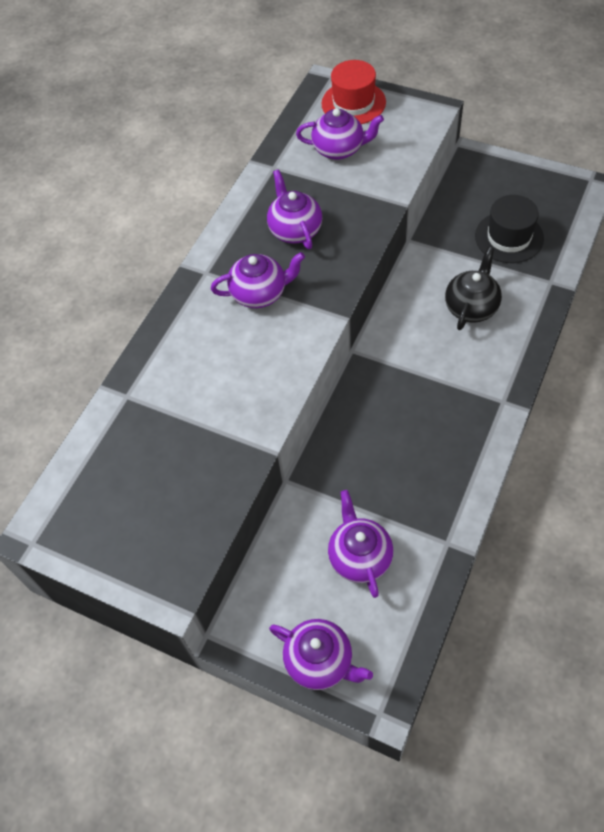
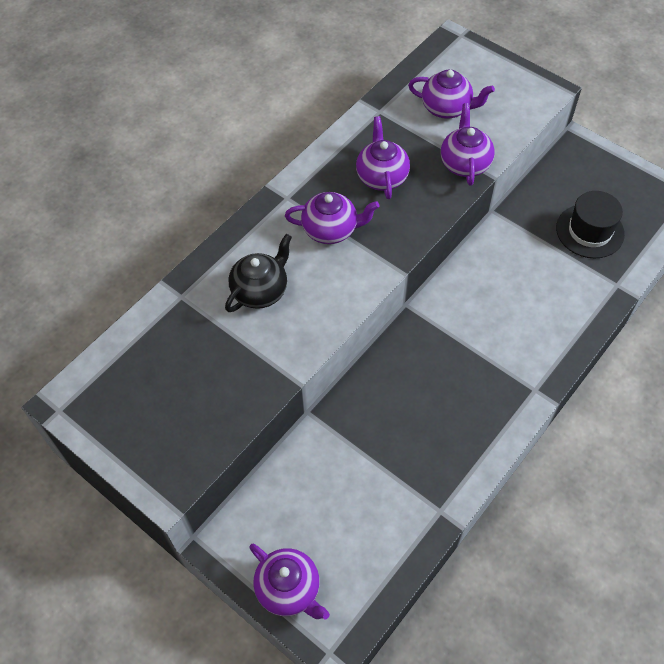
camera: 10 degrees right, 0 degrees up
(353, 103) = (474, 66): red hat -> none
(360, 557) = (354, 502): purple teapot -> purple teapot (465, 163)
(471, 307) = (532, 290): black teapot -> black teapot (260, 291)

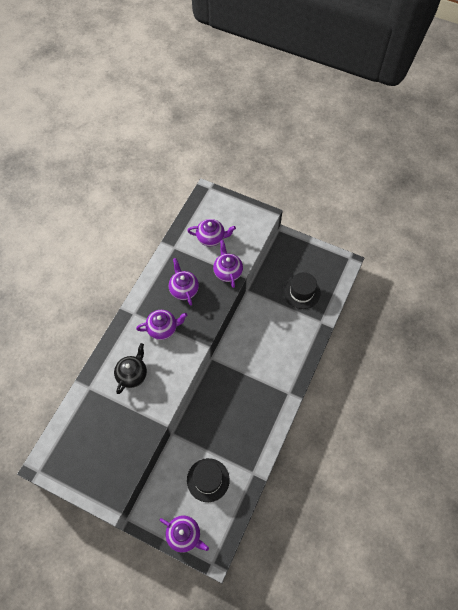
camera: 15 degrees left, 5 degrees up
(354, 503) = (208, 480): none -> black hat

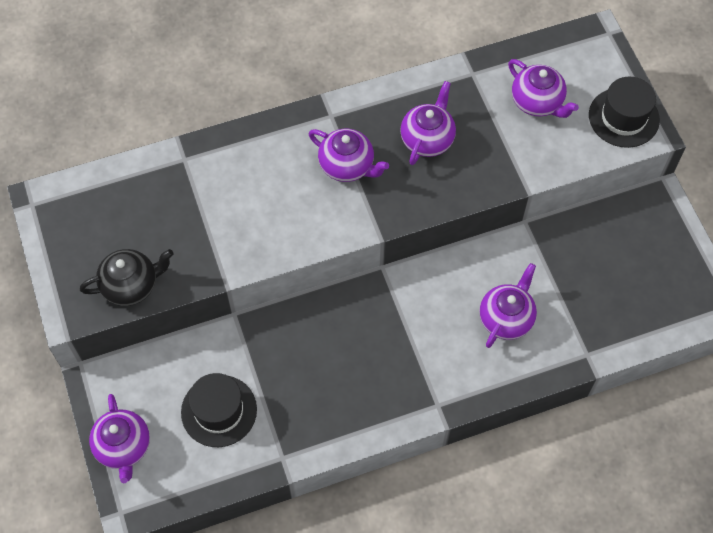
camera: 45 degrees right, 0 degrees up
(132, 374) = (251, 189): black teapot -> black teapot (131, 285)
(227, 272) = (512, 165): purple teapot -> purple teapot (506, 318)
(301, 292) = (602, 290): black hat -> black hat (623, 117)

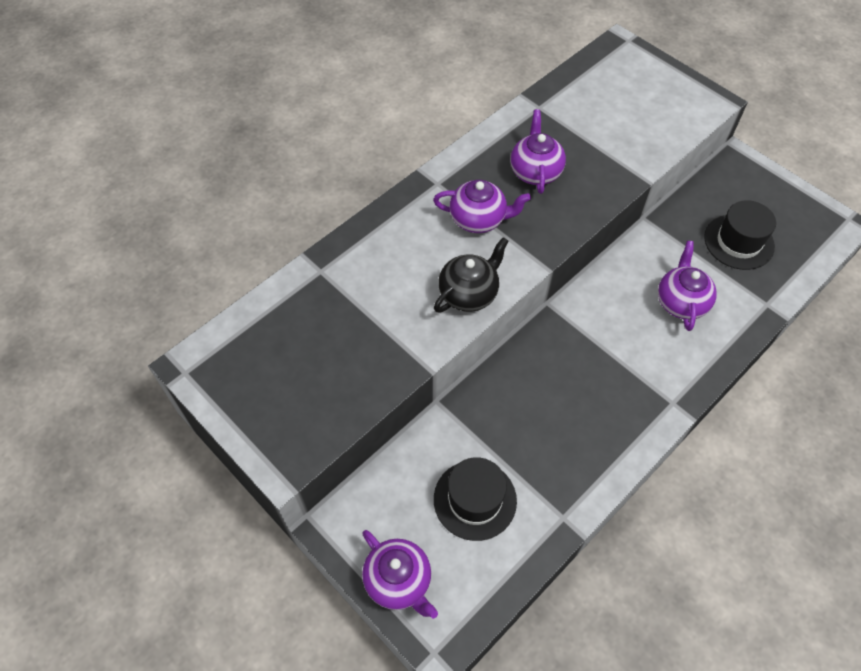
camera: 25 degrees left, 5 degrees down
(131, 285) = (333, 409): black teapot -> black teapot (469, 293)
(537, 102) = (608, 110): purple teapot -> none
(623, 117) = (684, 97): black hat -> black hat (739, 242)

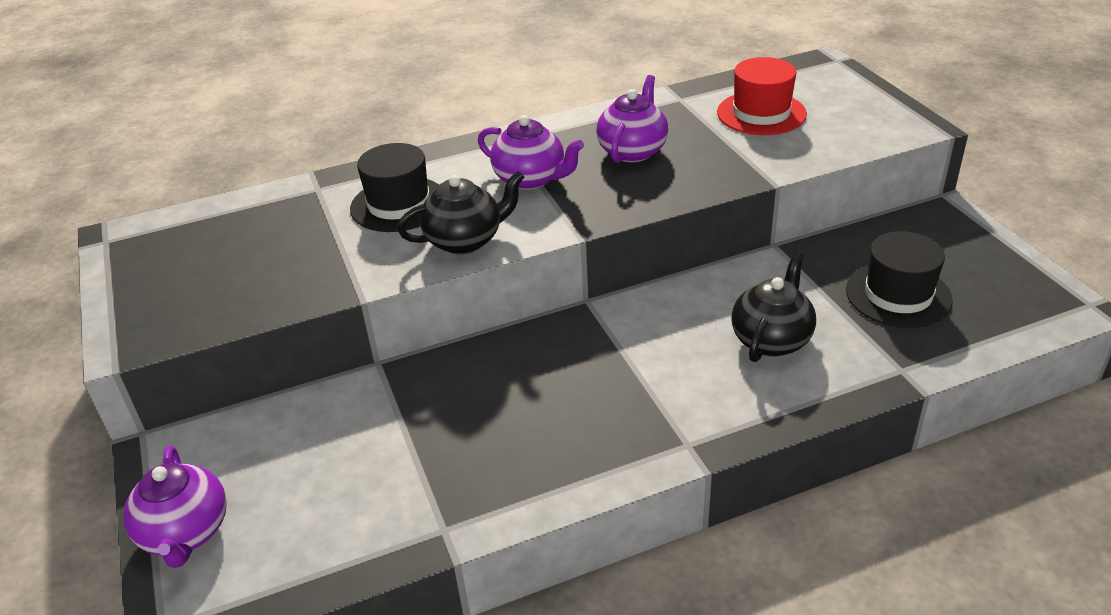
camera: 25 degrees right, 20 degrees down
(475, 499) = (345, 475): black hat -> black hat (399, 204)
(604, 111) = (761, 113): none -> red hat
(681, 302) = (771, 339): purple teapot -> black teapot

